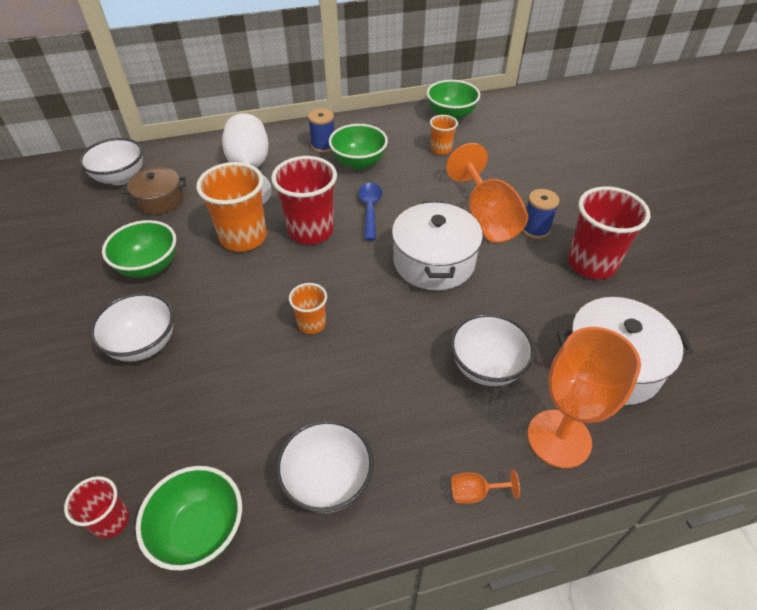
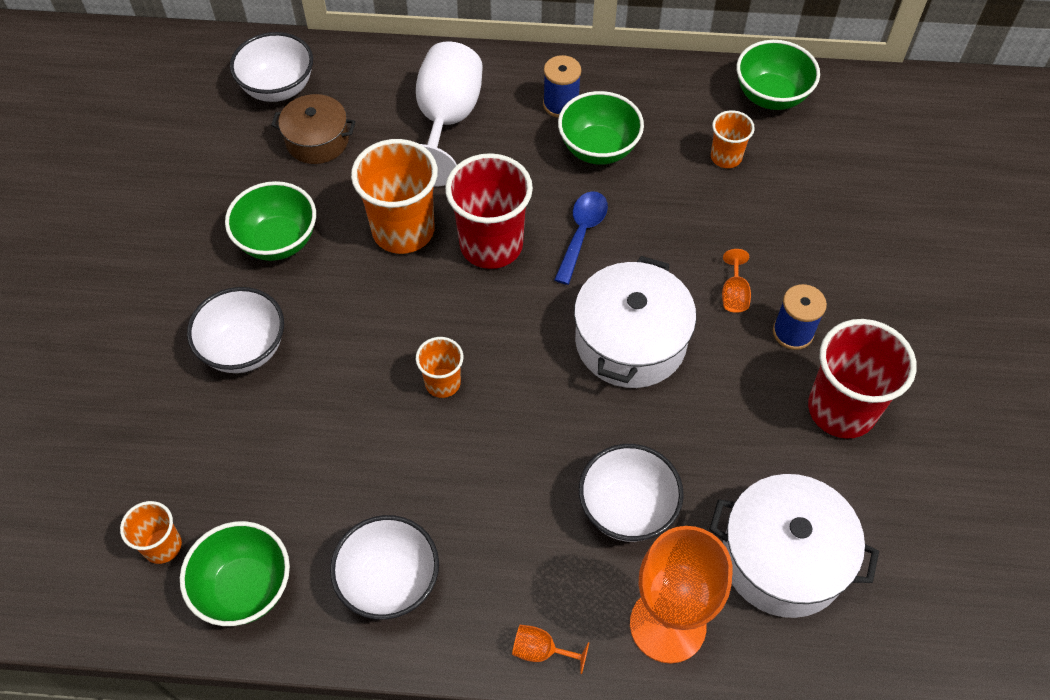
camera: 20 degrees right, 10 degrees up
(111, 520) = (162, 546): red cup -> orange cup
(486, 218) = (734, 294): orange goblet -> orange goblet, size x0.40

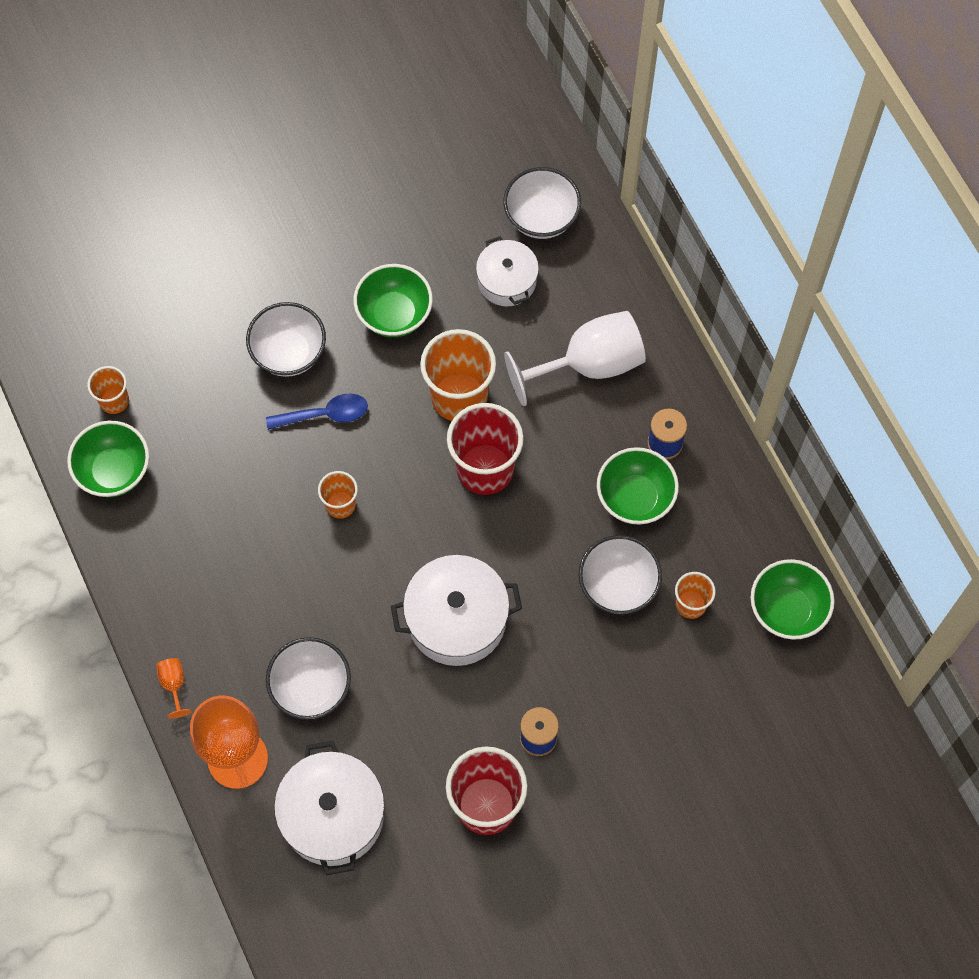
camera: 60 degrees right, 10 degrees up
(317, 140) = (507, 280): brown pot -> white pot
(389, 582) = (168, 559): white bowl -> white bowl (618, 586)
(582, 233) = (538, 530): blue spoon -> blue spoon (325, 414)
(734, 294) = (548, 676): orange goblet -> none

